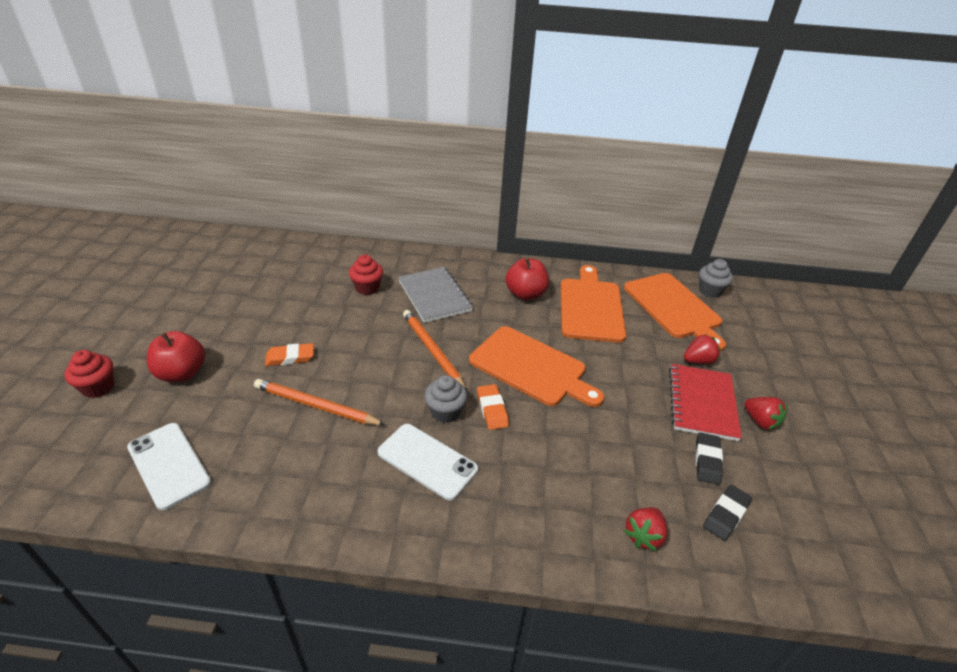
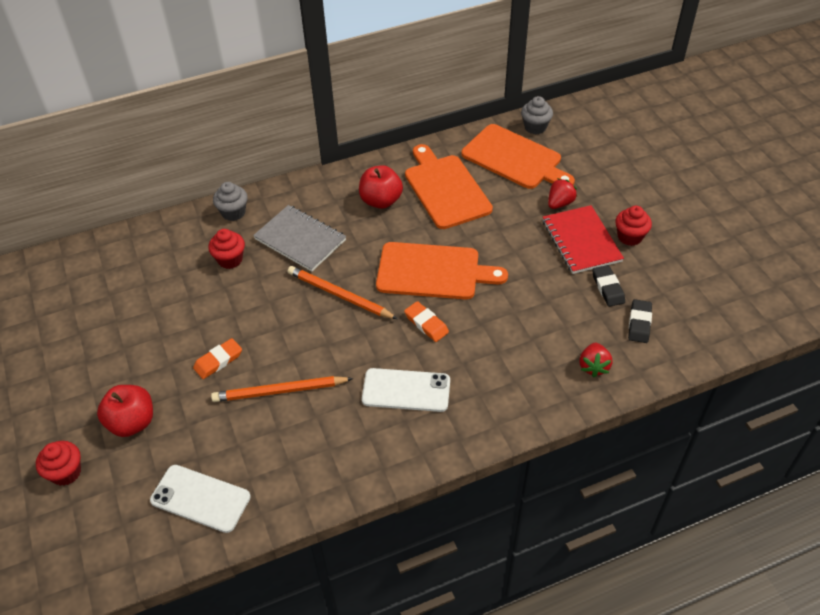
camera: 25 degrees left, 10 degrees up
(445, 412) = (391, 344): grey cupcake -> grey cupcake (233, 212)
(760, 421) = (629, 237): red strawberry -> red cupcake

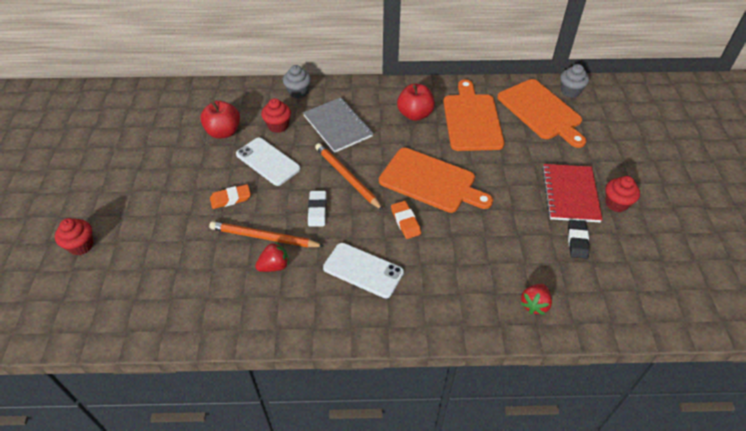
camera: 20 degrees right, 0 degrees up
(132, 422) = (145, 224): red apple -> red apple (223, 132)
(200, 498) = (163, 300): white phone -> white phone (268, 161)
(324, 342) = (317, 210): none -> white eraser
(560, 203) = (565, 158): red strawberry -> red strawberry (274, 266)
(639, 323) = (593, 280): black eraser -> none

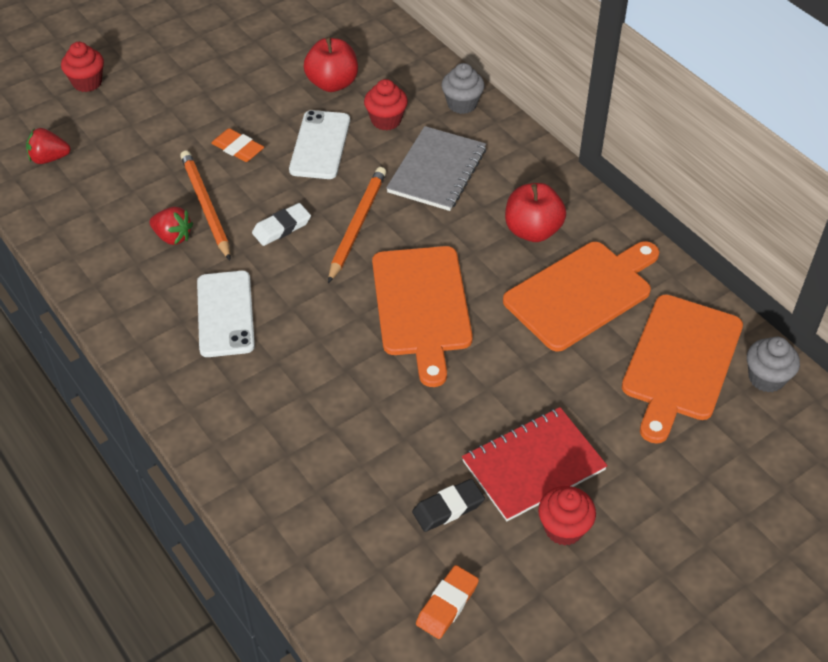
camera: 55 degrees right, 0 degrees up
(405, 221) = (331, 314): orange eraser -> orange eraser (447, 604)
(534, 304) = (299, 503): red strawberry -> red strawberry (49, 158)

